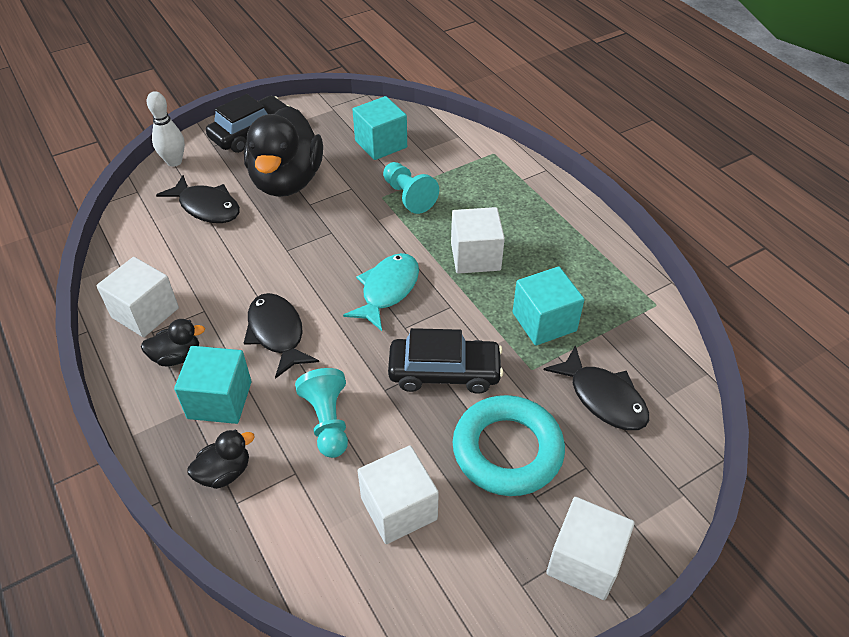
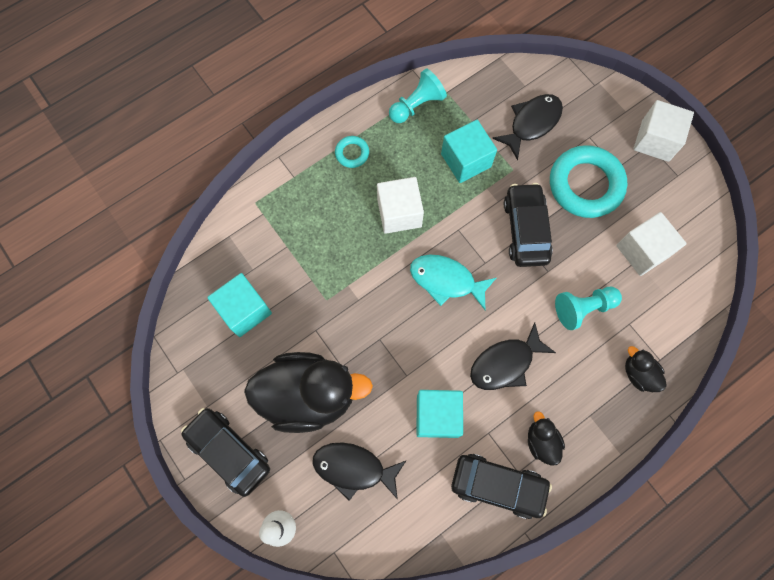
camera: 95 degrees left, 25 degrees up
(145, 313) = (498, 486): white cube -> black car
(207, 207) = (354, 468): black fish -> black fish turned 105 degrees counterclockwise
(219, 400) = (578, 394): turquoise cube -> turquoise cube (437, 416)
(408, 196) = (324, 275): turquoise pawn -> turquoise pawn (417, 105)
(551, 223) = (352, 153): none -> turquoise ring

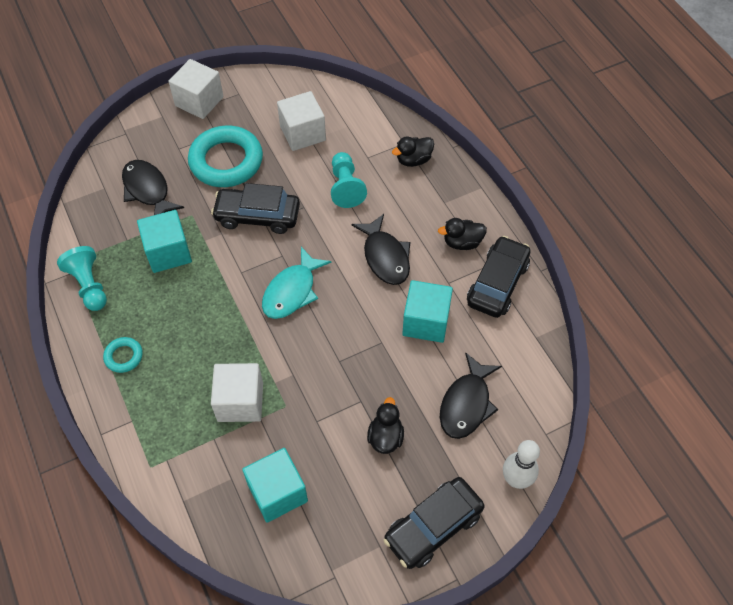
camera: 80 degrees left, 15 degrees down
(308, 395) = (385, 437): black duck -> black duck, size x0.44
(399, 213) = (207, 321): white cube -> white cube (240, 402)

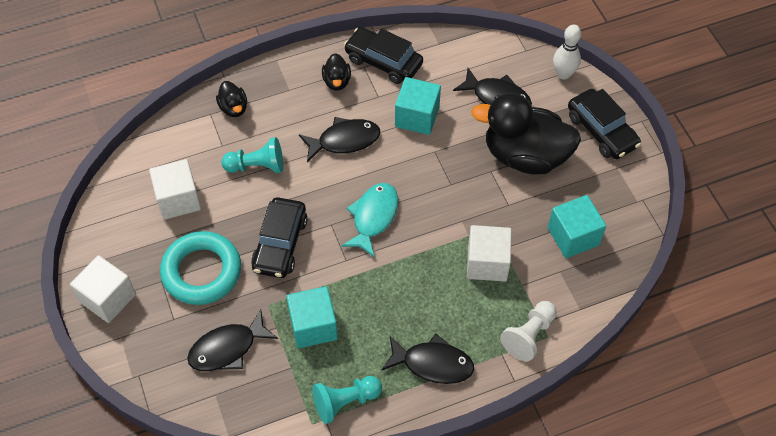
camera: 85 degrees left, 0 degrees up
(124, 356) = (433, 364): turquoise ring -> black fish
(152, 447) = (529, 335): none -> white pawn
(292, 291) = (373, 217): turquoise fish -> turquoise fish turned 105 degrees counterclockwise
(385, 437) = (525, 156): black duck -> black duck, size x2.28

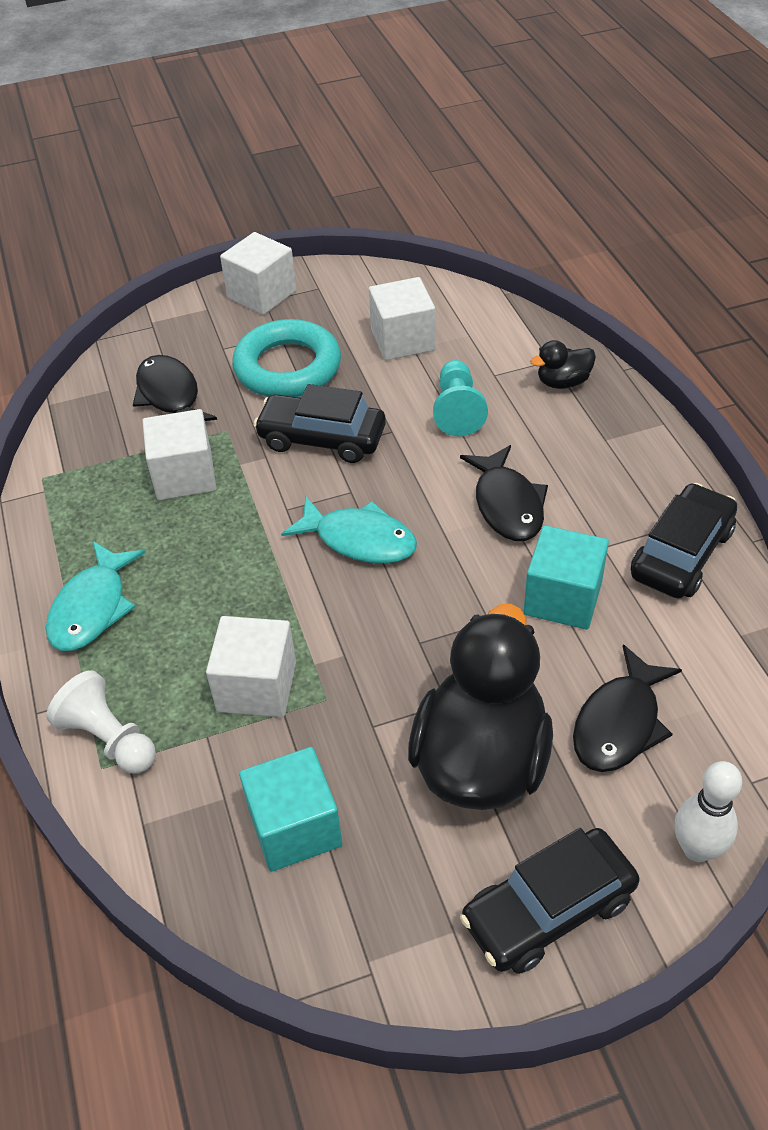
camera: 95 degrees right, 10 degrees down
(313, 326) = (184, 476): turquoise cube -> white cube
(337, 81) = (629, 494): black duck -> none
(345, 402) = (62, 510): turquoise pawn -> none
(433, 364) = (92, 607): black fish -> turquoise fish

